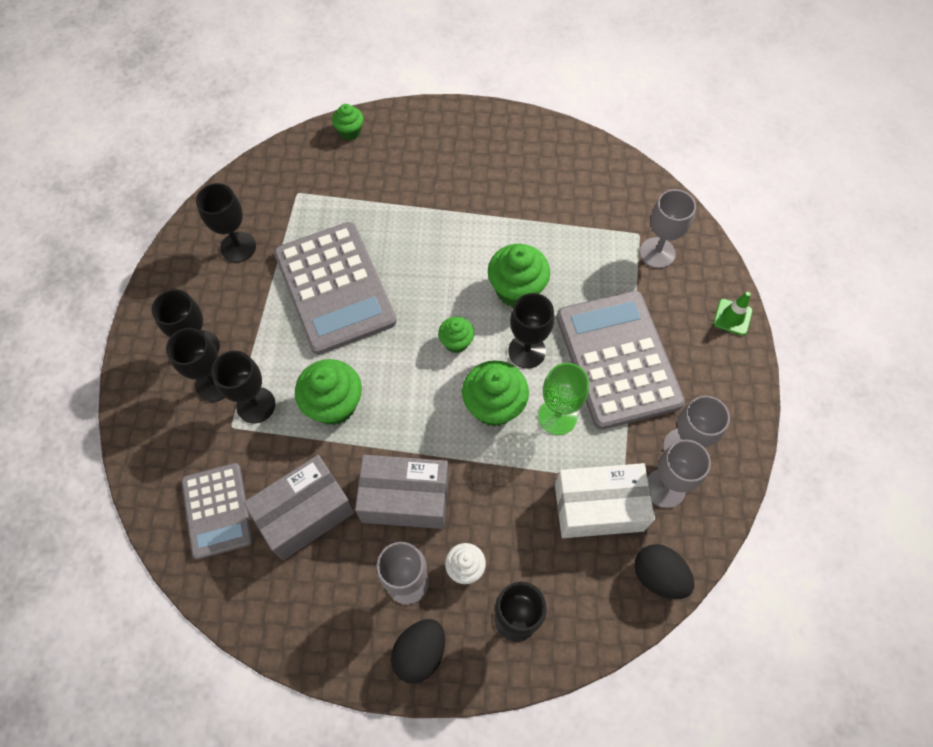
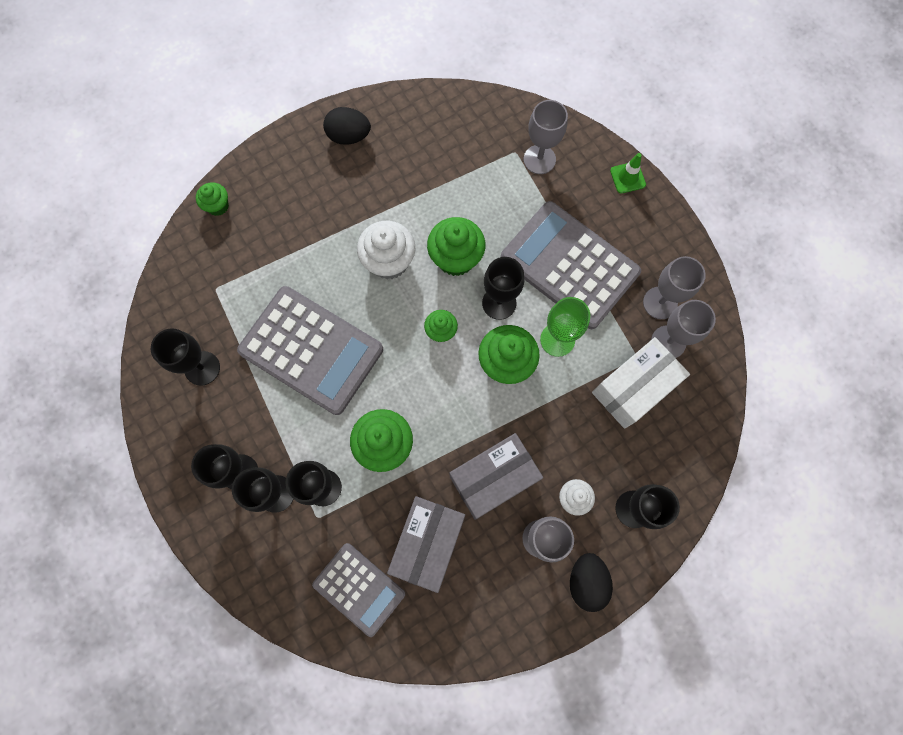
camera: 35 degrees left, 10 degrees up
(455, 257) = (389, 261): none -> white cupcake
(658, 576) = (706, 409): black egg -> black egg (349, 136)

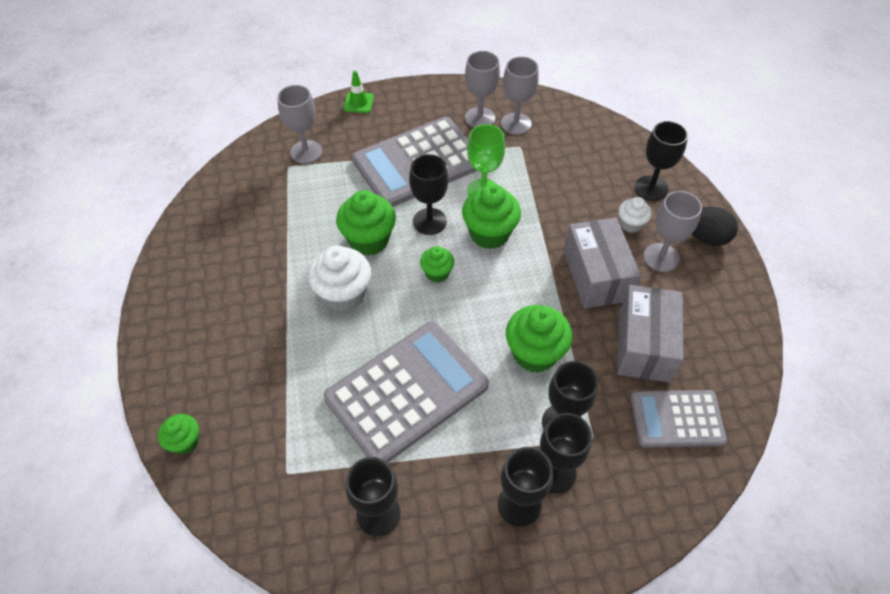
camera: 70 degrees left, 20 degrees down
(349, 136) = (184, 289): black egg -> none
(359, 589) = (677, 419): grey calculator -> grey calculator turned 150 degrees counterclockwise
(428, 543) = (644, 345): grey box -> grey box turned 60 degrees clockwise
(633, 388) = (547, 156): white box -> none

